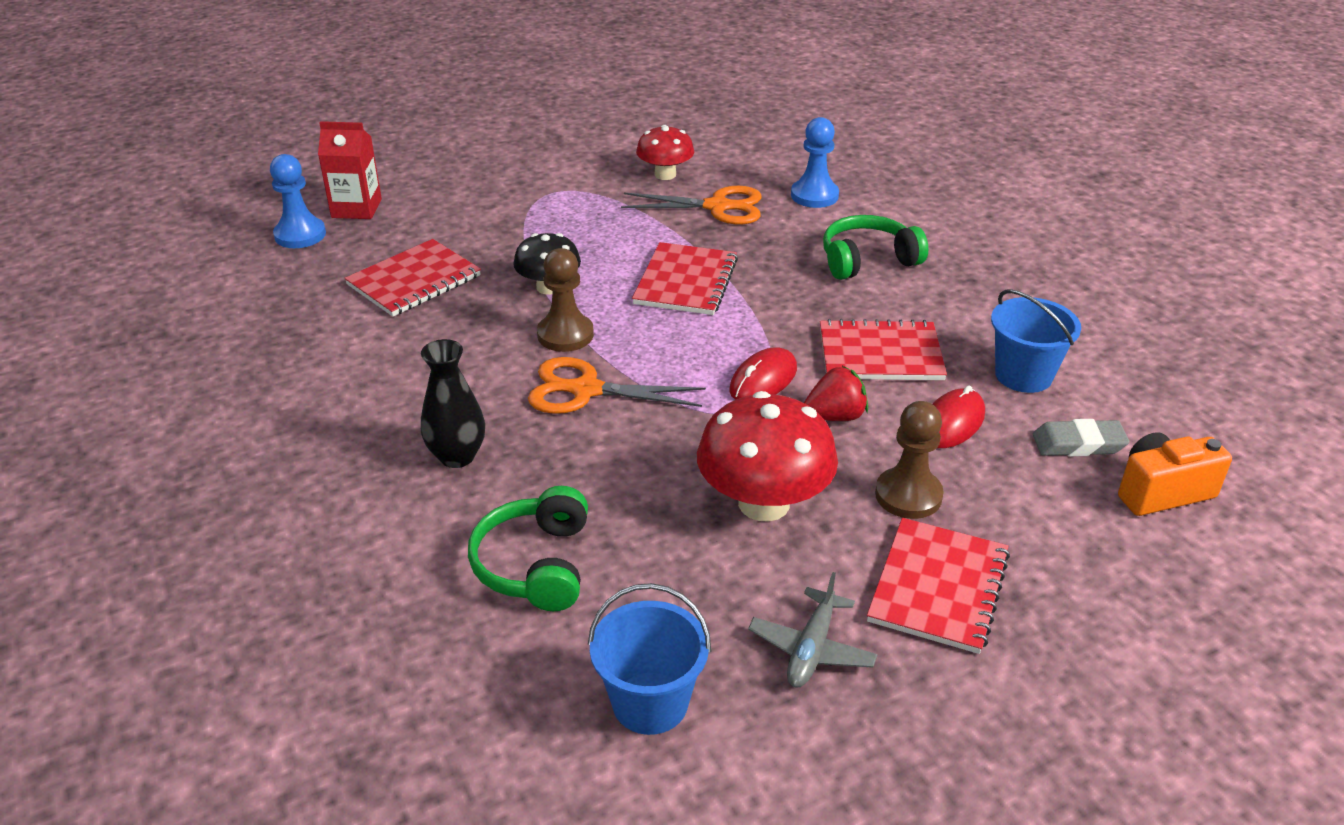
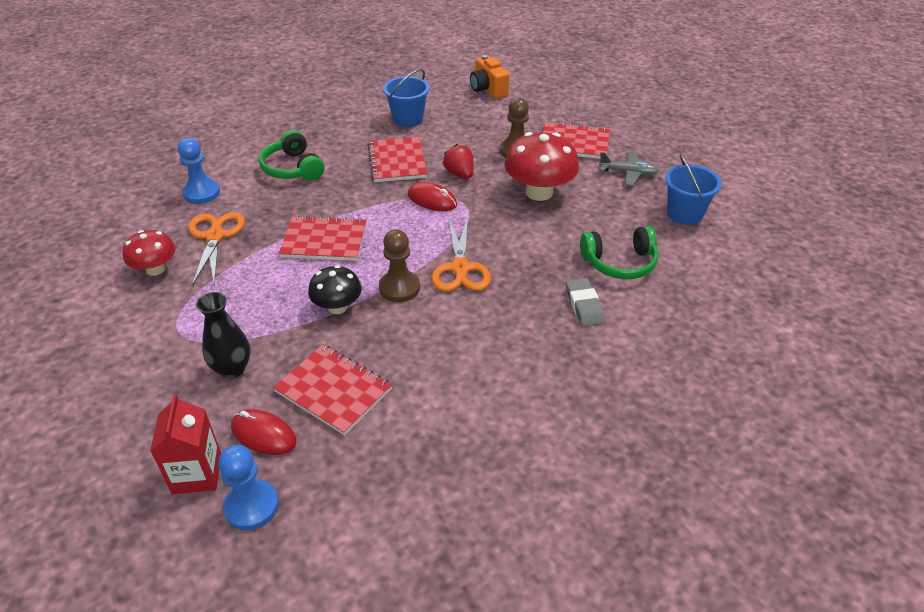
camera: 100 degrees left, 5 degrees up
(457, 456) = (544, 313): black vase -> black vase (232, 369)
(952, 423) = (454, 139): red mouse -> red mouse (263, 434)
(1078, 444) = (460, 107): grey eraser -> grey eraser (584, 305)

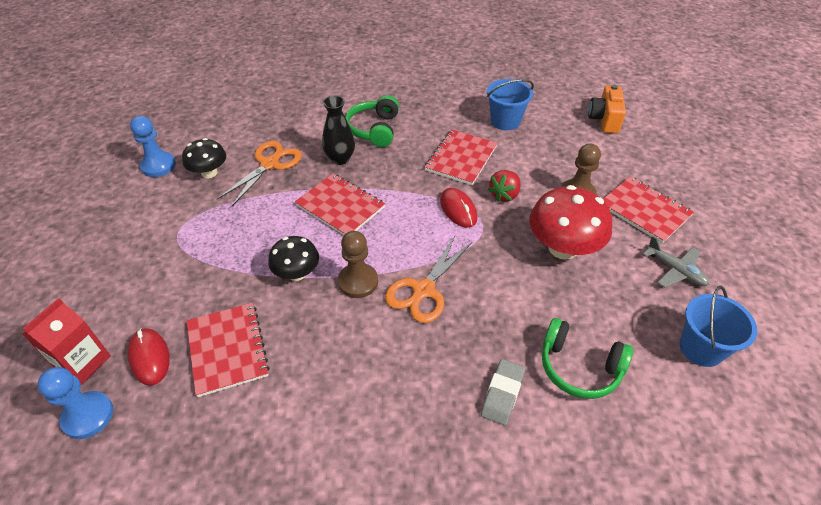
camera: 35 degrees right, 5 degrees up
(155, 269) = (209, 173): red mushroom -> black mushroom
(202, 193) = (293, 122): blue pawn -> blue pawn (158, 166)
(232, 369) = (181, 286): black vase -> black vase (340, 159)
(460, 174) = (504, 195): red strawberry -> red strawberry turned 150 degrees counterclockwise

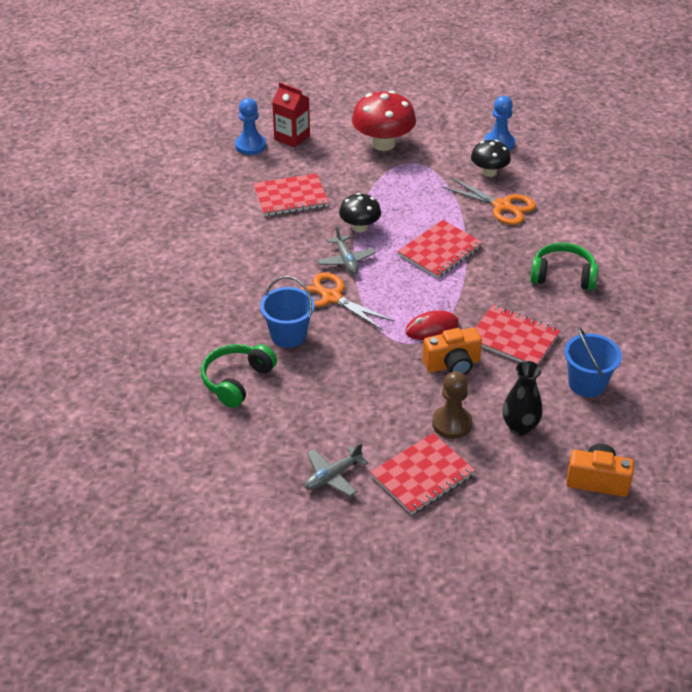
camera: 95 degrees right, 5 degrees down
(149, 357) = (290, 164): red mouse -> none
(340, 159) = (511, 251): black vase -> black vase (520, 427)
(358, 282) = (346, 260): brown pawn -> grey plane
(502, 394) = (223, 332): grey eraser -> none
(504, 195) = (452, 365): red strawberry -> orange camera
(563, 248) = (372, 396): red mushroom -> red mushroom (383, 143)
(701, 348) = (239, 467): blue bucket -> blue bucket (288, 335)

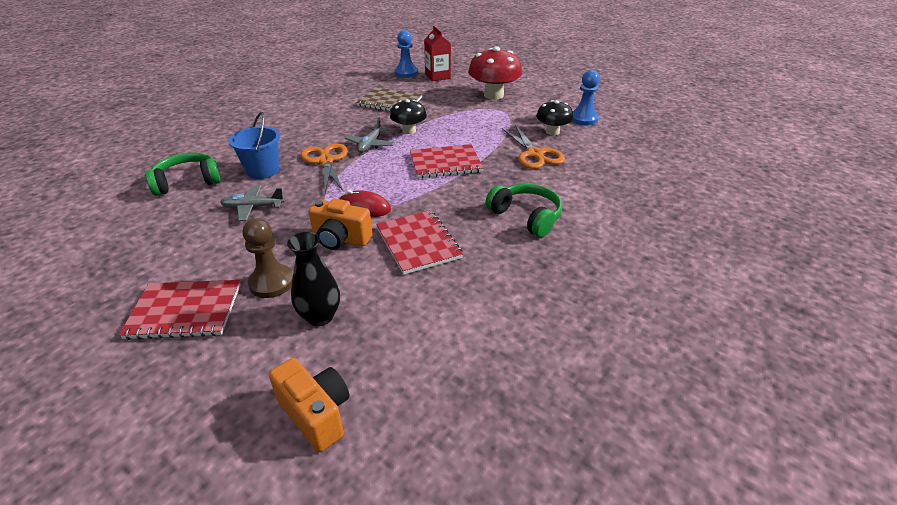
camera: 35 degrees right, 5 degrees down
(290, 197) = (389, 102): red notebook -> brown notebook
(332, 476) = (129, 273): grey plane -> grey plane (253, 207)
(587, 383) = (433, 311): blue bucket -> none

